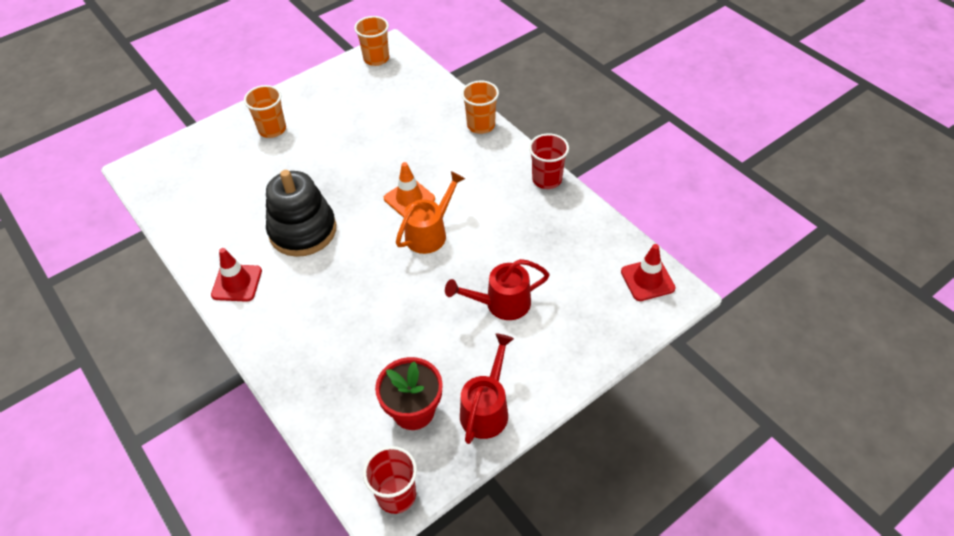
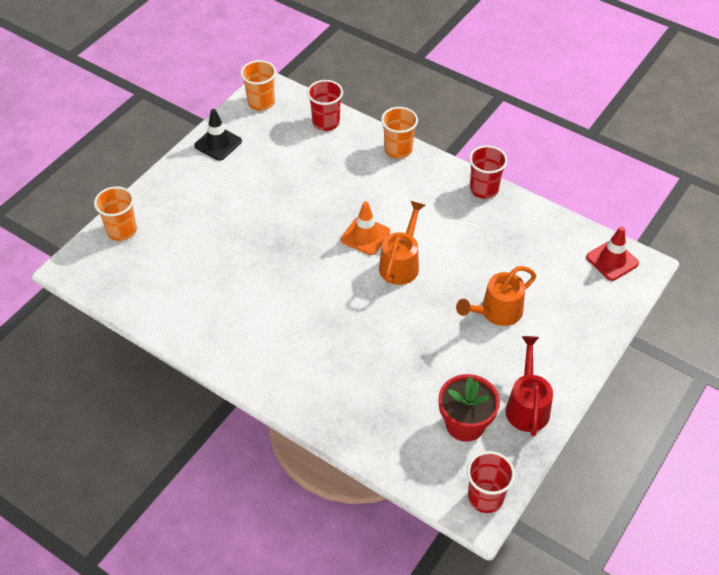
camera: 20 degrees left, 0 degrees up
(237, 283) = (241, 354): red traffic cone -> none
(272, 129) = (193, 197): orange cup -> orange cup (122, 230)
(303, 231) = (278, 290): black stacking toy -> none
(319, 87) = (218, 143): none -> black traffic cone
(426, 87) = (326, 122): none -> red cup
(501, 304) = (496, 312): red watering can -> orange watering can

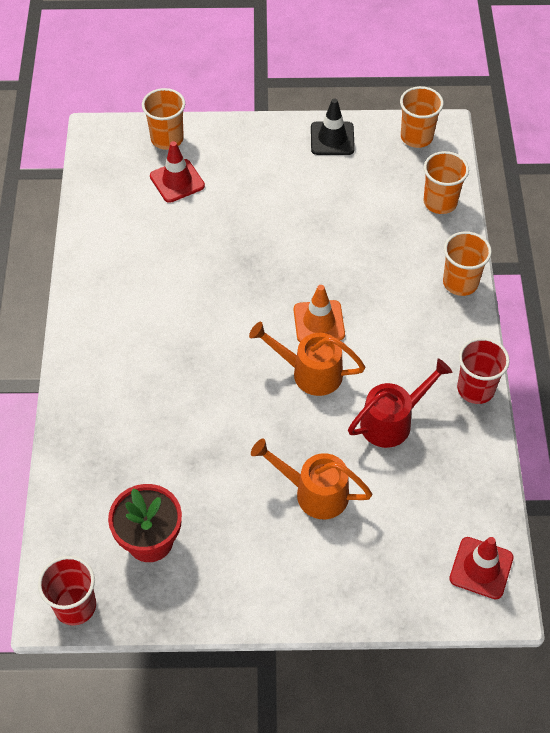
camera: 55 degrees right, 5 degrees up
(168, 246) = (177, 181): none -> red traffic cone
(326, 122) = (440, 202): red cup -> orange cup
(401, 263) = (309, 372): orange watering can -> orange watering can turned 150 degrees counterclockwise
(527, 405) = (214, 585): red watering can -> red watering can (393, 421)

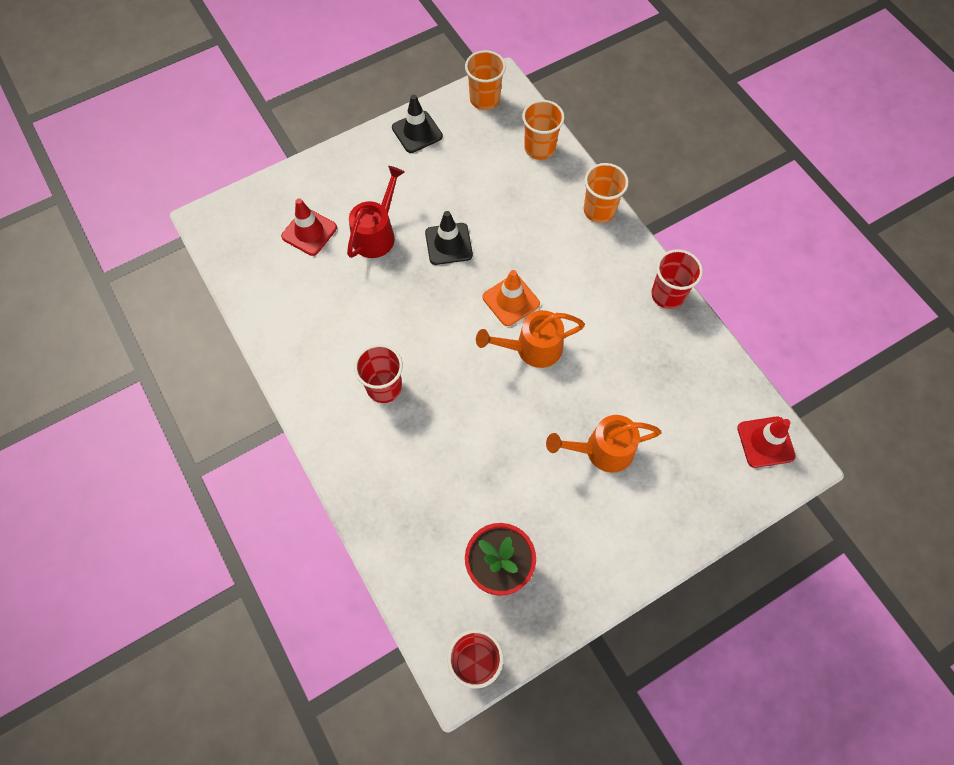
camera: 30 degrees left, 10 degrees up
(153, 340) = (384, 387): none -> red cup
(167, 139) = (275, 197): orange cup -> none
(295, 247) = (448, 244): none -> black traffic cone
(393, 421) = (623, 355): red watering can -> red watering can (377, 233)

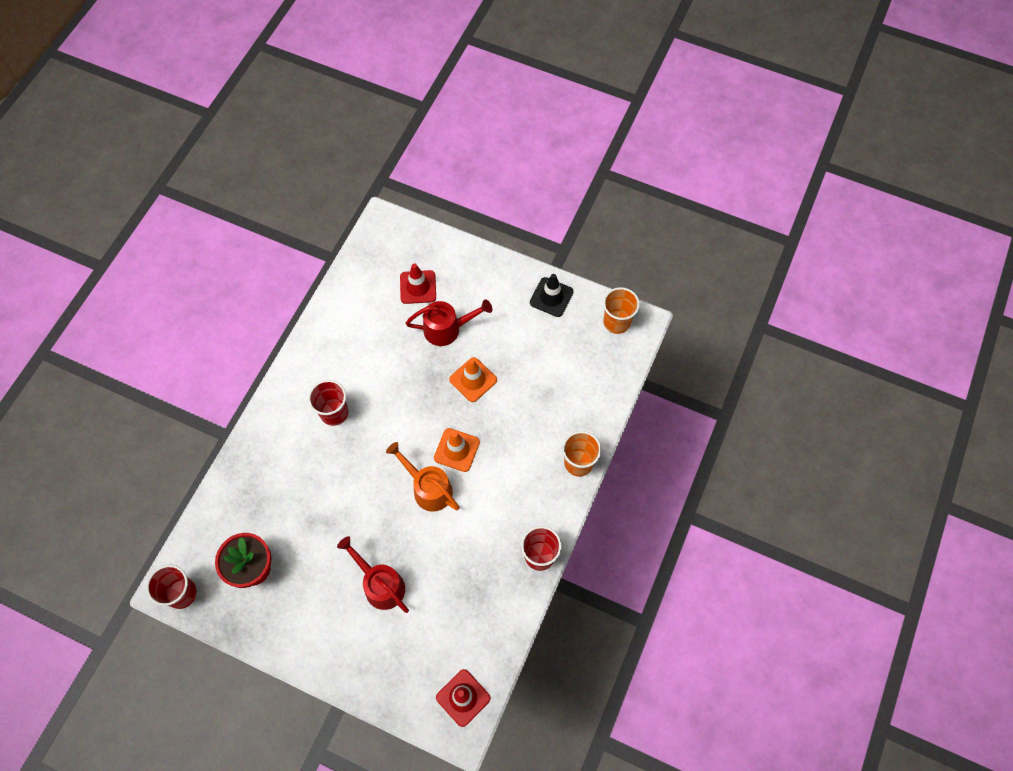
camera: 55 degrees right, 0 degrees up
(448, 244) = (473, 380): black traffic cone -> orange traffic cone
(539, 148) = (602, 387): orange cup -> none
(601, 450) = (380, 584): orange watering can -> red watering can

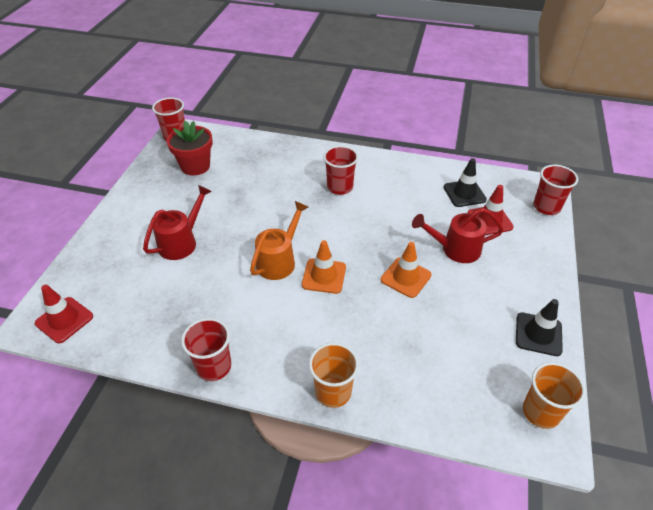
camera: 80 degrees right, 20 degrees down
(375, 296) = (464, 193): none -> black traffic cone
(412, 233) = (546, 207): none -> red cup
(448, 329) = (455, 249): red watering can -> red watering can turned 105 degrees clockwise

